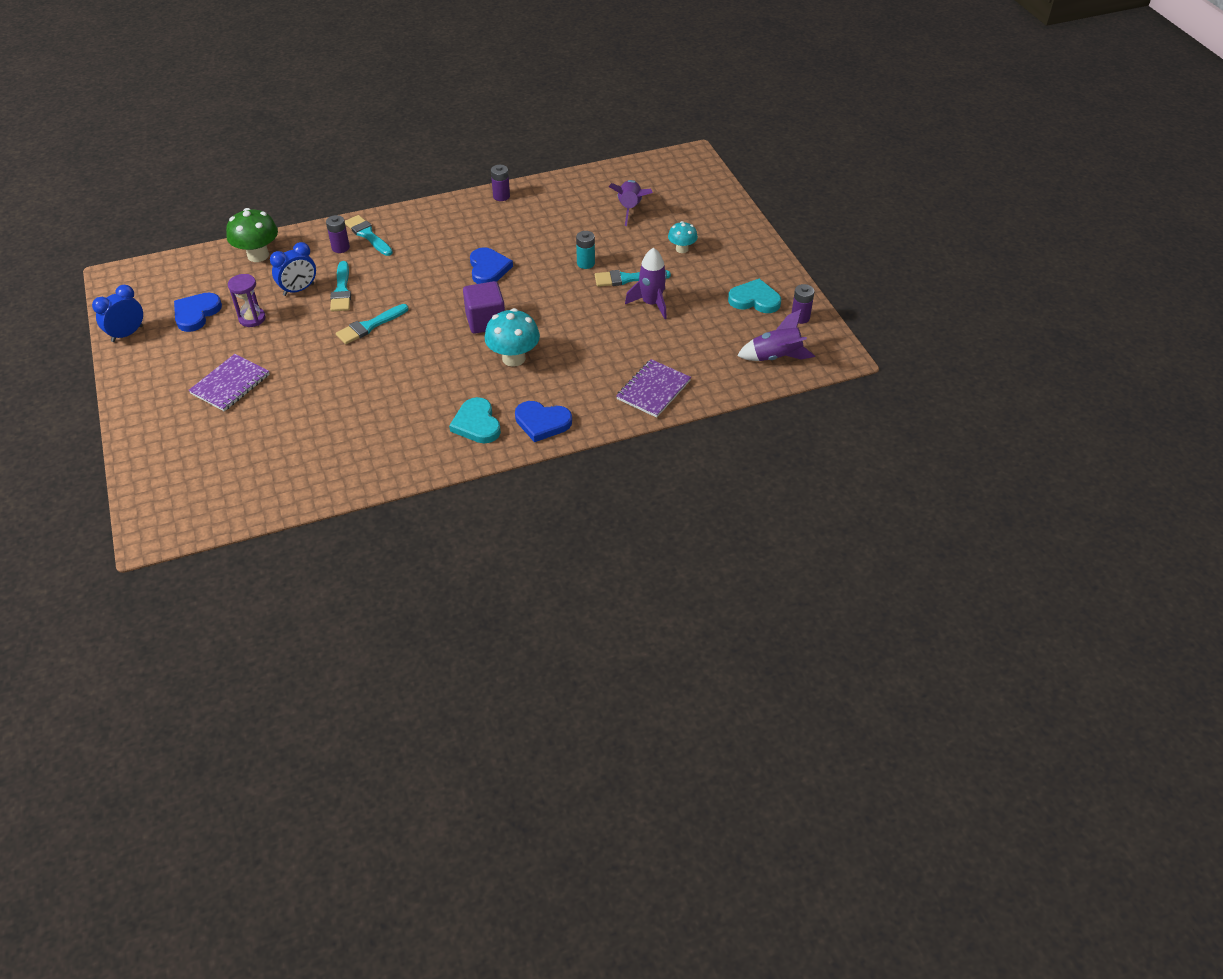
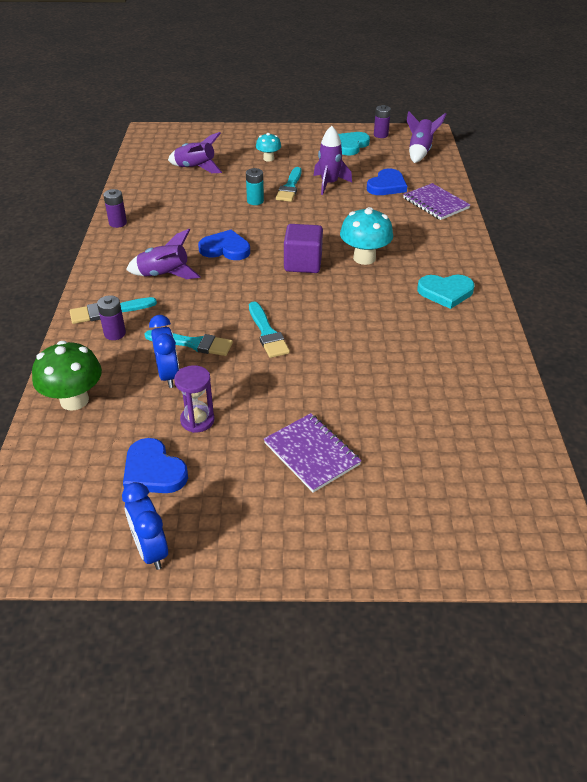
camera: 70 degrees left, 5 degrees down
(431, 247) = (164, 275): none -> purple rocket
(542, 422) = (456, 259): blue heart -> blue heart (387, 186)

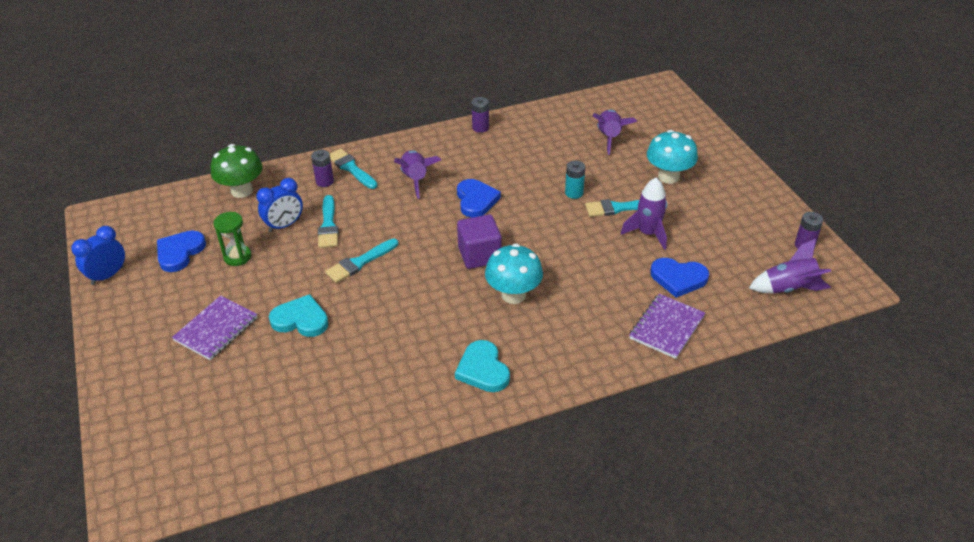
camera: 70 degrees right, 0 degrees up
(197, 420) = (237, 257): purple hourglass -> green hourglass
(268, 159) = (668, 177): turquoise mushroom -> turquoise mushroom, size x1.68
(350, 145) = (753, 227): turquoise heart -> turquoise heart (301, 319)

